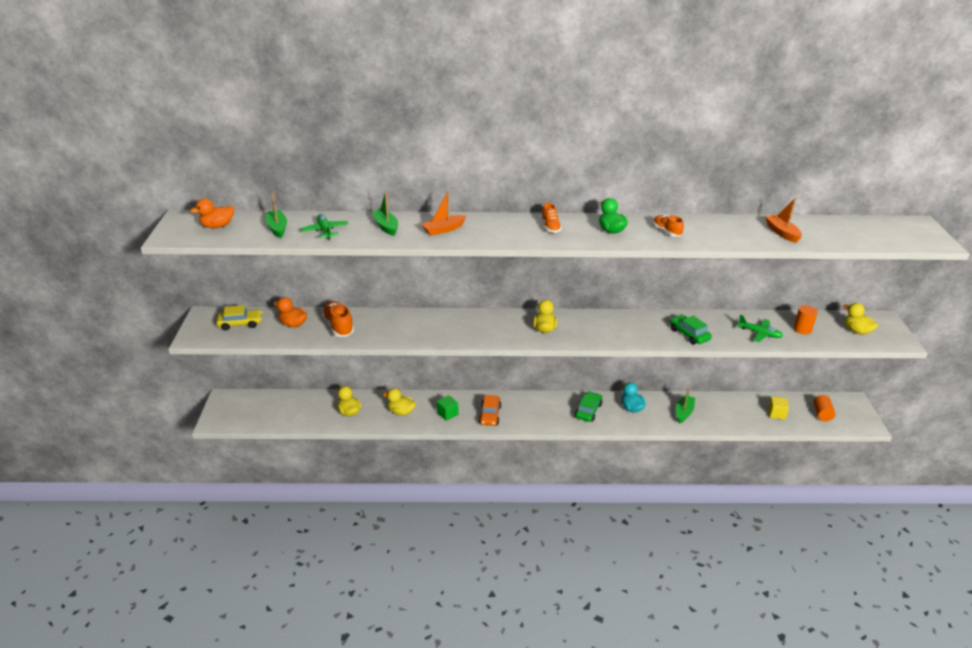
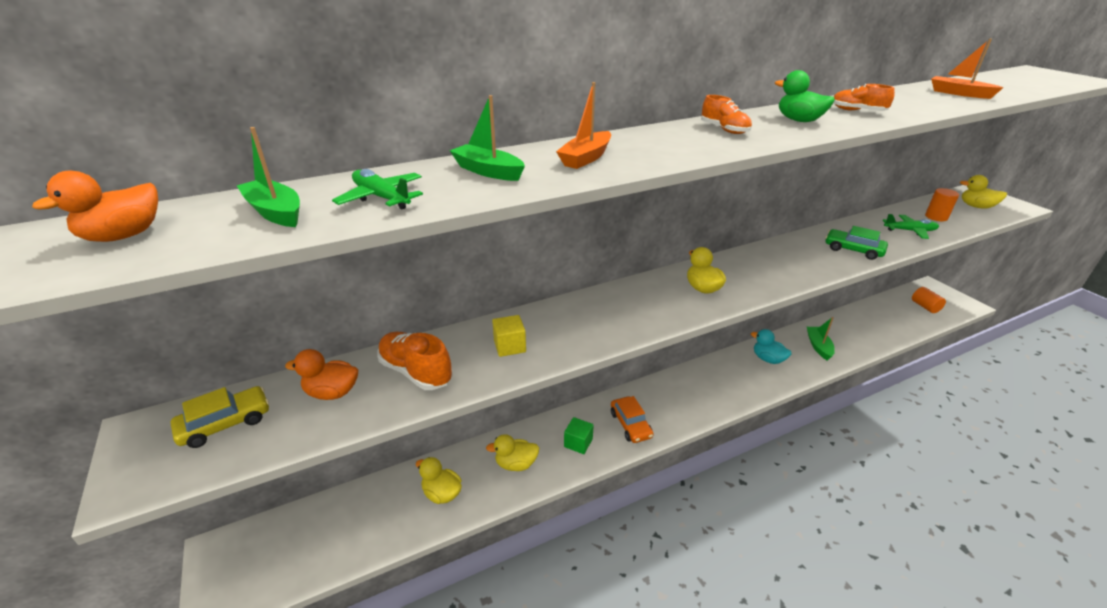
camera: 25 degrees left, 0 degrees up
(588, 411) = (730, 378): green car -> none
(776, 413) = (892, 319): yellow cube -> yellow cube (509, 346)

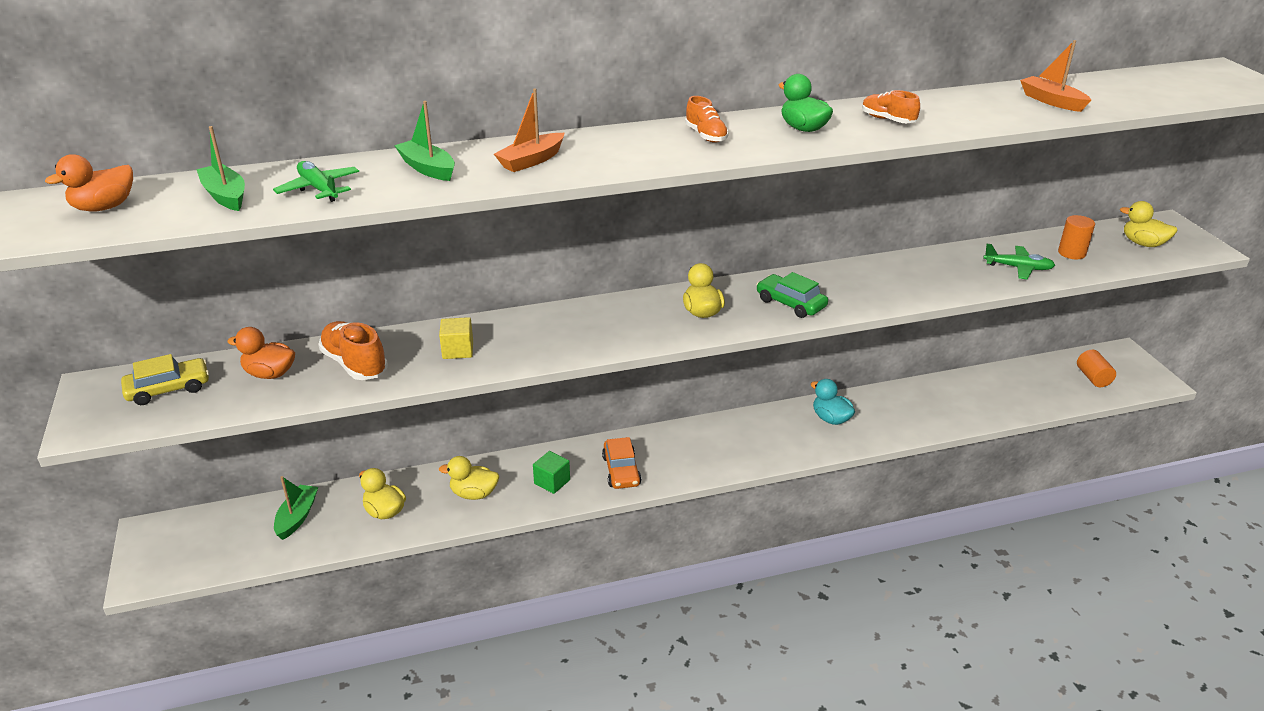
camera: 10 degrees right, 0 degrees up
(818, 346) = (908, 411): green boat -> green boat (297, 517)
(853, 250) = (921, 285): green car -> green car (790, 303)

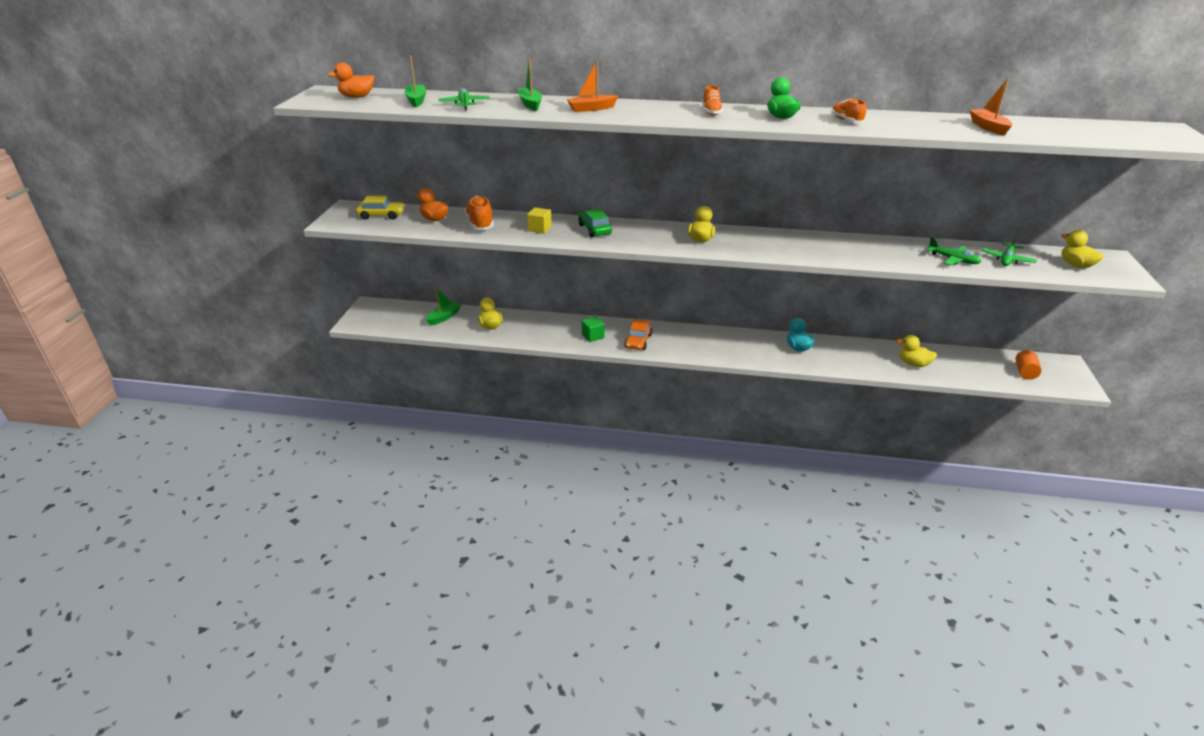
camera: 25 degrees right, 0 degrees up
(474, 494) = (544, 330): yellow duck -> yellow duck (913, 364)
(790, 303) = (763, 246): green car -> green car (594, 229)
(1071, 253) = (1007, 259): orange cylinder -> green plane

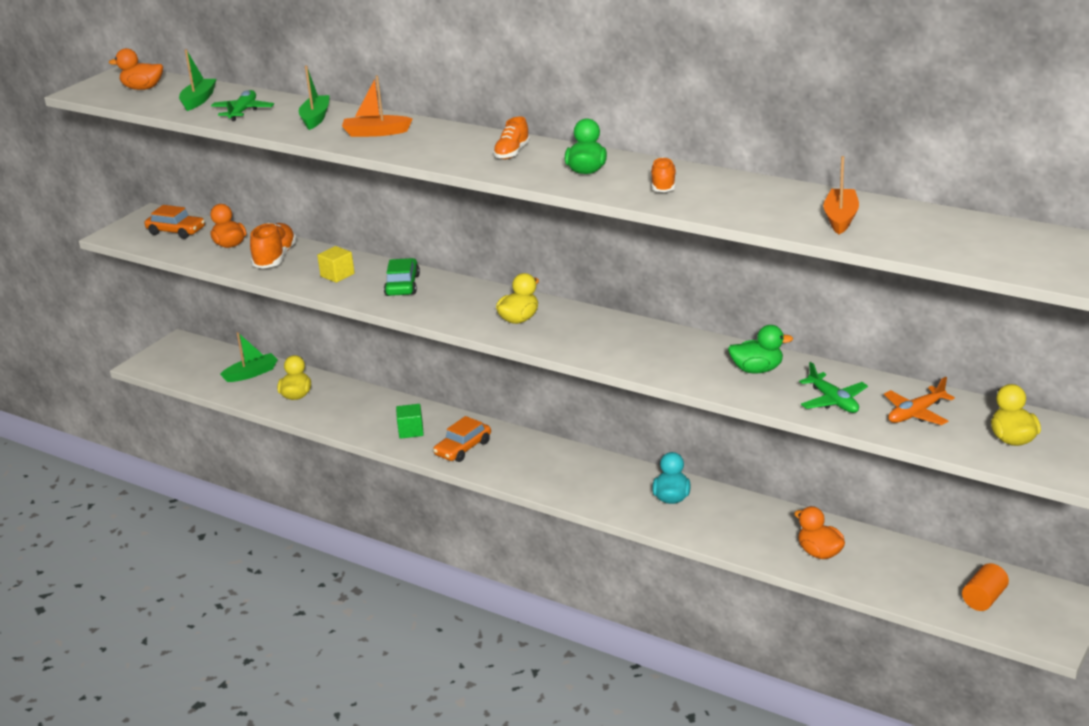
camera: 25 degrees right, 5 degrees down
(381, 215) = (176, 231): yellow car -> orange car
(886, 248) = (757, 370): none -> green duck
(913, 364) = (819, 553): yellow duck -> orange duck
(1007, 259) = (916, 413): green plane -> orange plane

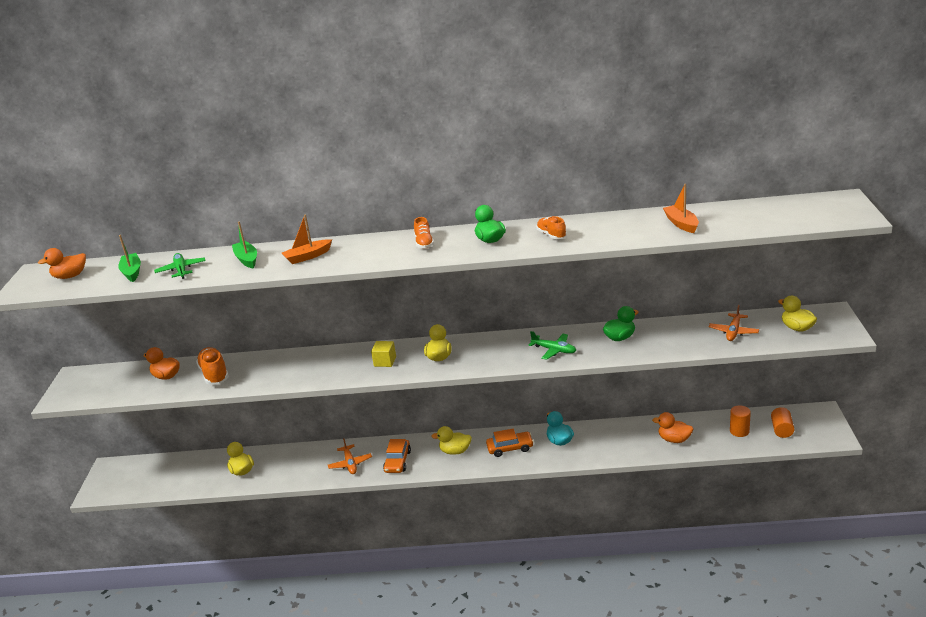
camera: 30 degrees left, 0 degrees up
(176, 231) = (110, 380): orange car -> orange car (510, 448)
(251, 374) = (191, 468): green boat -> none
(337, 275) = (276, 370): yellow cube -> yellow cube (385, 361)
(402, 285) = (332, 362): green car -> none
(411, 431) = (350, 464): green cube -> orange plane
(537, 462) = (455, 451): none -> yellow duck
(833, 401) = (683, 341): green plane -> green plane (554, 350)
(921, 577) = (739, 431): none -> orange cylinder

